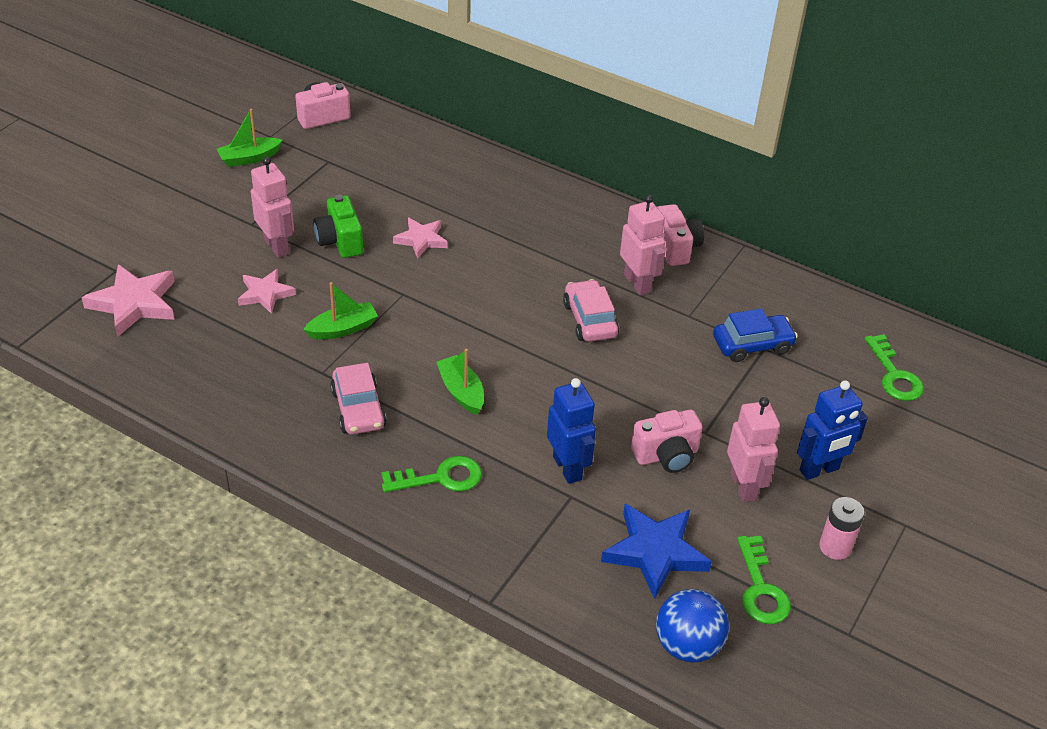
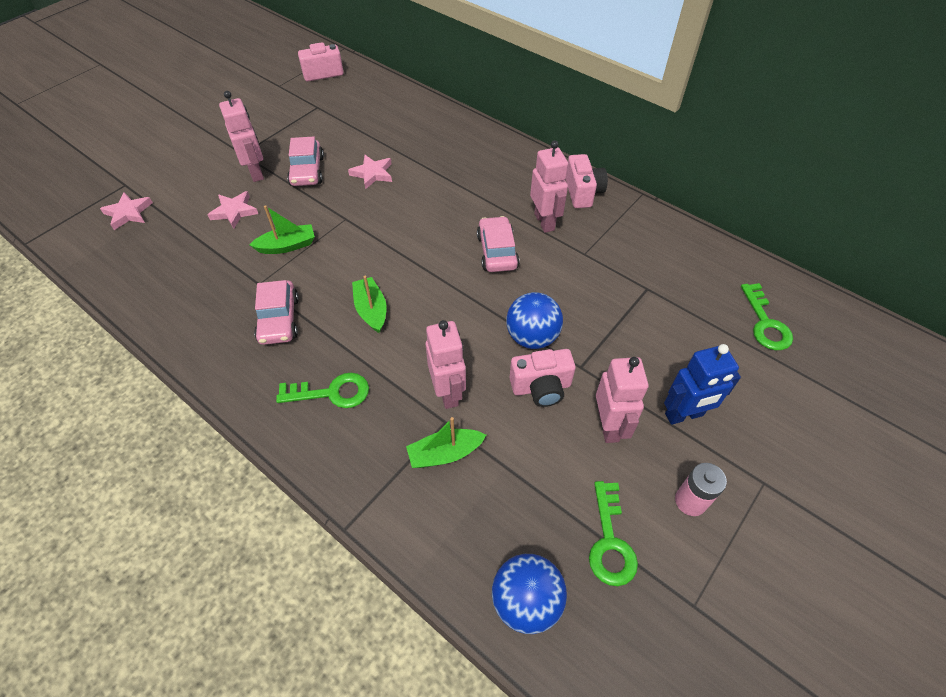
camera: 10 degrees right, 10 degrees up
(134, 303) = (128, 213): pink star -> pink star, size x0.63
(249, 158) = (257, 101): green boat -> green boat (445, 453)
(340, 241) = (307, 171): green camera -> pink car
(568, 468) = (448, 392): blue robot -> pink robot
(647, 406) = (532, 337): none -> blue ball
(655, 552) = (512, 489): blue star -> none
(752, 345) = (637, 285): blue car -> none

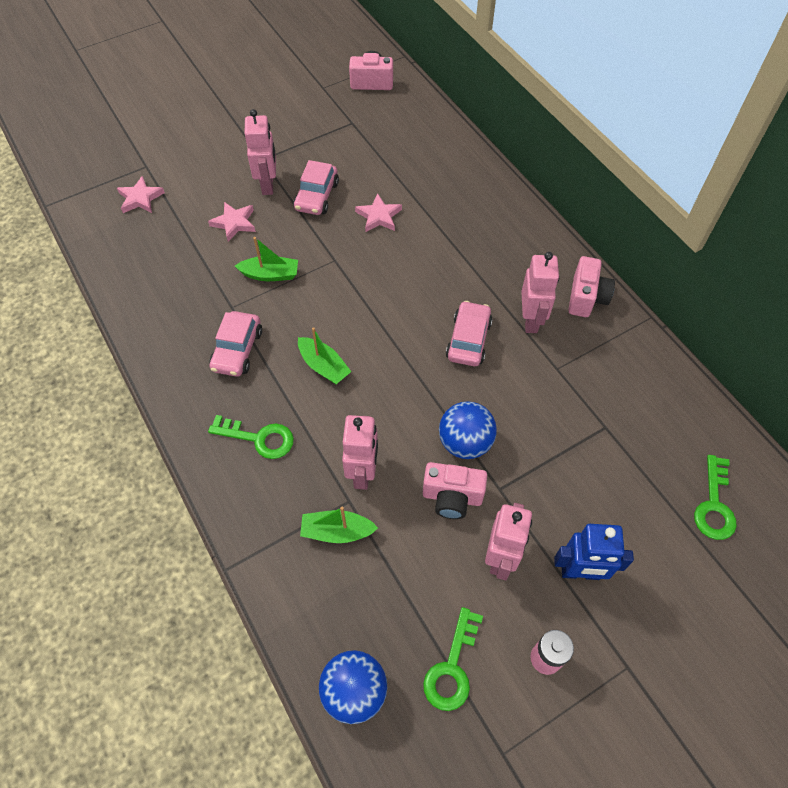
camera: 20 degrees right, 5 degrees up
(371, 310) = (323, 366): green boat -> green boat turned 135 degrees clockwise

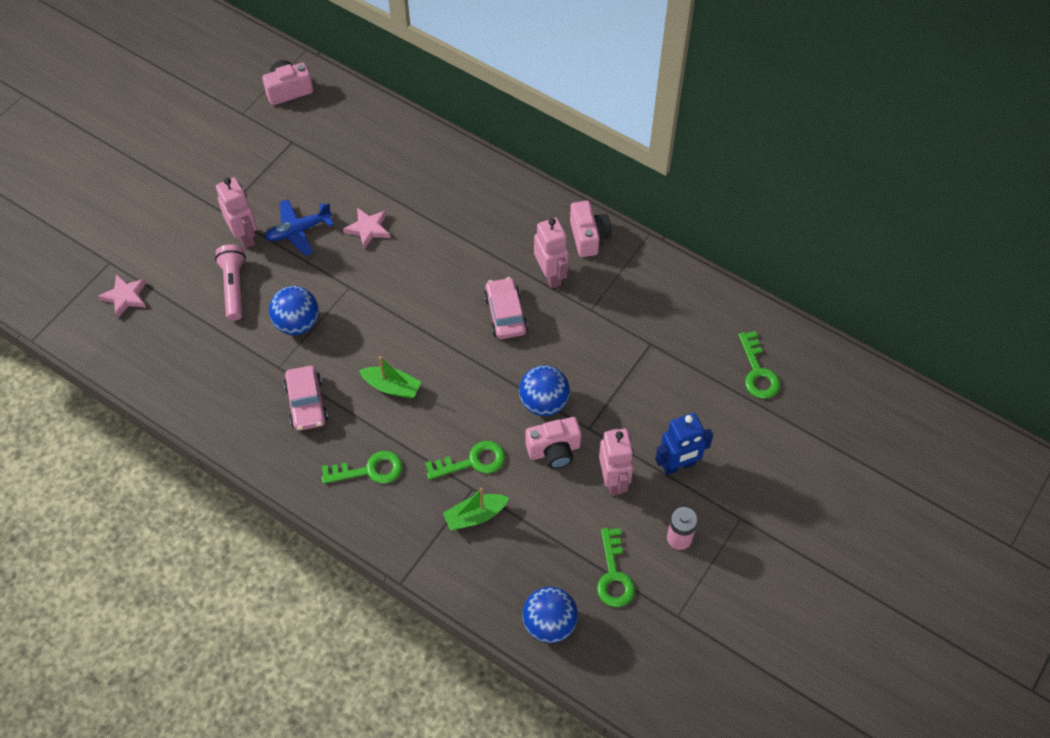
camera: 25 degrees left, 0 degrees up
(234, 223) = (234, 287): pink star -> pink flashlight
(270, 274) = (297, 323): green boat -> blue ball
(316, 196) = (298, 231): pink car -> blue plane
(363, 473) = (472, 462): pink robot -> green key

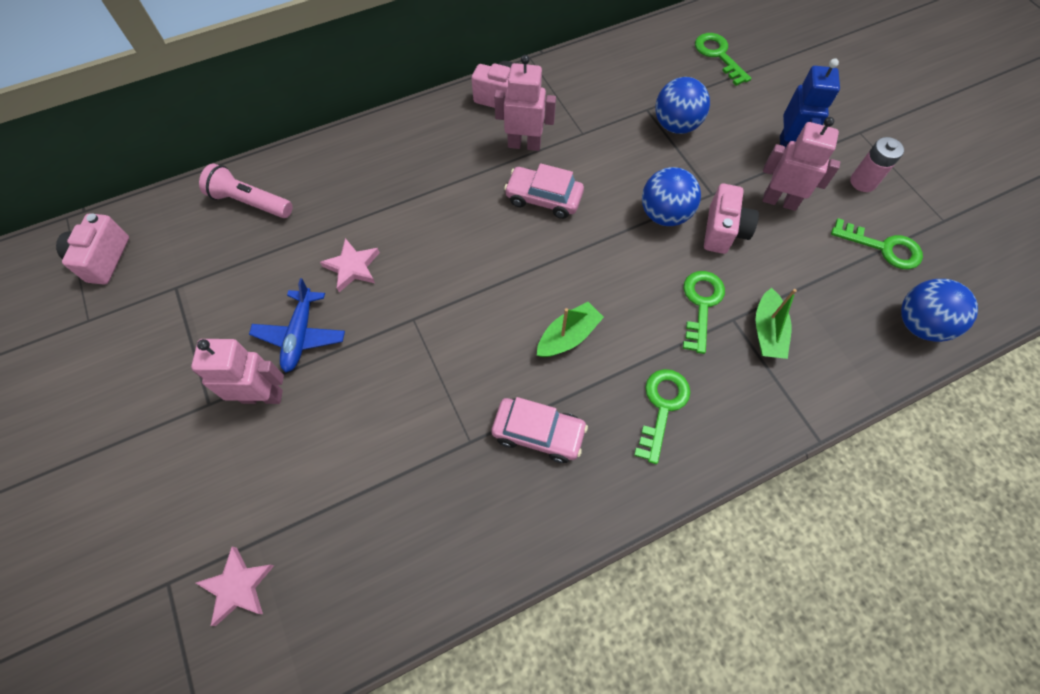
camera: 60 degrees left, 5 degrees up
(234, 287) = (324, 441): pink flashlight -> pink flashlight (250, 202)
(297, 323) = (424, 394): blue ball -> blue ball (676, 125)
(757, 372) = (718, 55): green key -> green key turned 135 degrees counterclockwise

